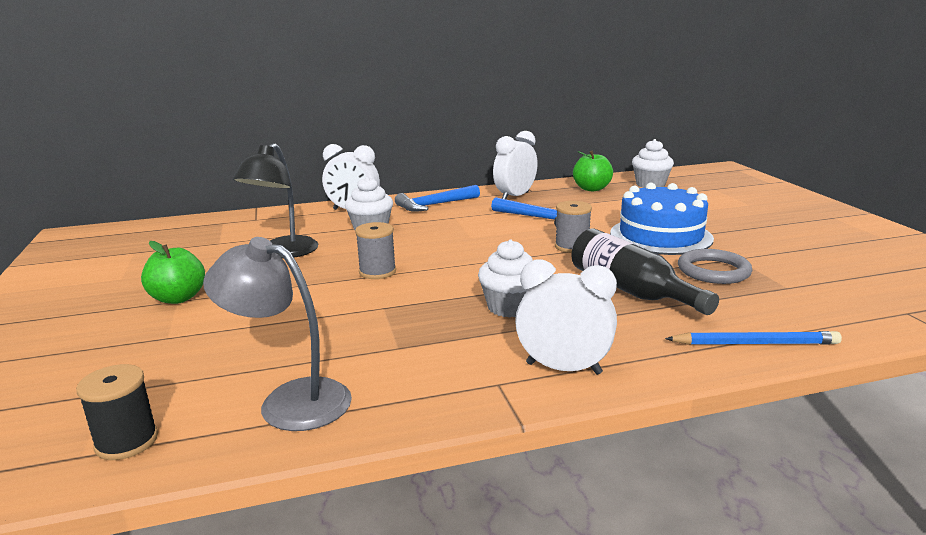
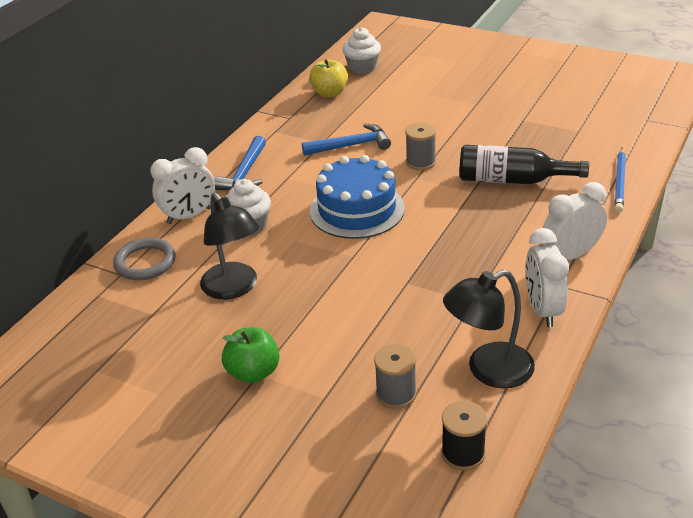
camera: 45 degrees left, 15 degrees up
(290, 400) = (488, 370): grey lamp -> black lamp
(377, 272) = (342, 259): grey spool -> grey spool (396, 394)
(509, 307) = (475, 234): white cupcake -> none
(515, 196) = (289, 131): white clock -> white clock (542, 310)
(591, 189) = (329, 93): green apple -> yellow apple
(660, 236) = (454, 122): blue cake -> blue cake (357, 209)
(713, 271) = (527, 138): grey ring -> grey ring (145, 262)
(755, 343) = (620, 182): blue pencil -> blue pencil turned 150 degrees clockwise

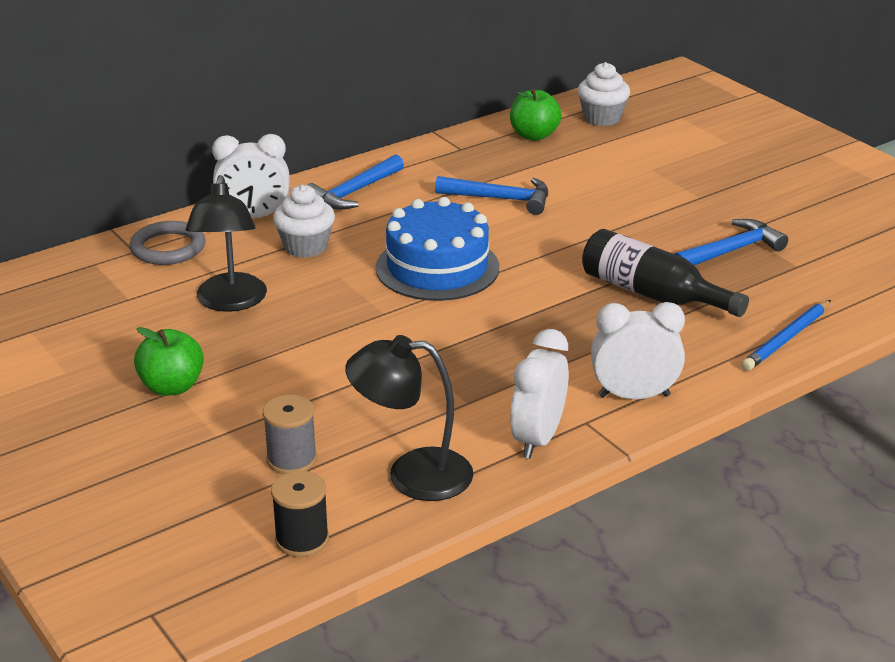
camera: 25 degrees right, 5 degrees down
(329, 93) = (534, 135): yellow apple -> green apple
(420, 162) = (562, 241): grey spool -> none
(530, 134) = (731, 251): none -> blue hammer

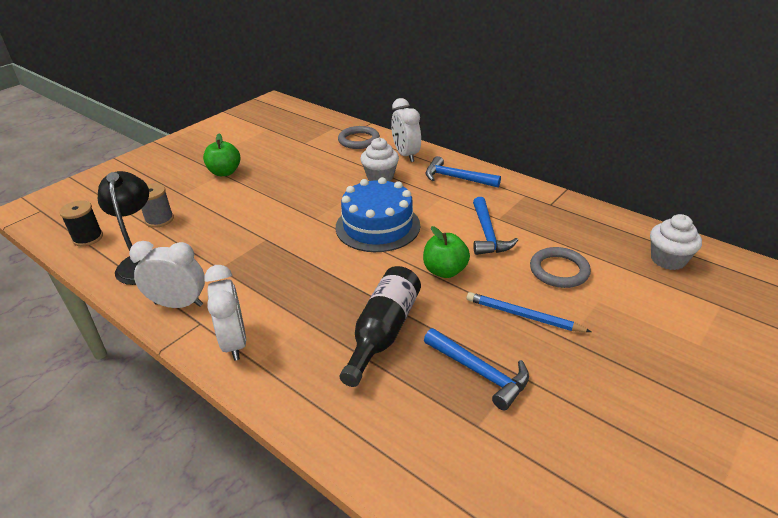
camera: 75 degrees right, 5 degrees up
(230, 302) = (310, 169): black lamp -> none
(534, 135) = (602, 231): green apple -> green apple (445, 271)
(592, 175) = (559, 270): none -> grey ring
(786, 339) = (338, 429): blue pencil -> blue pencil (523, 315)

